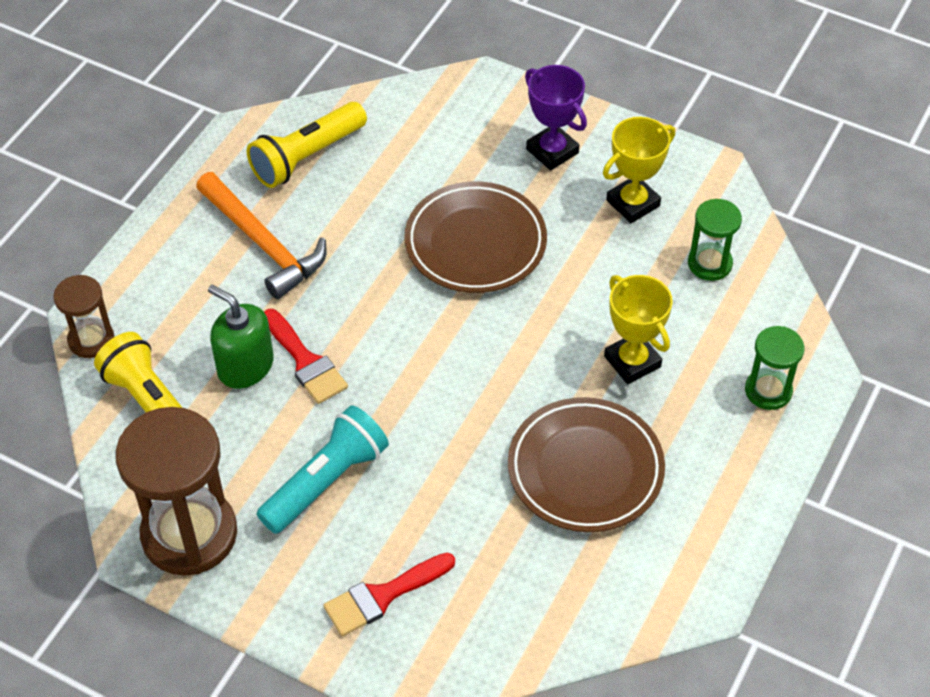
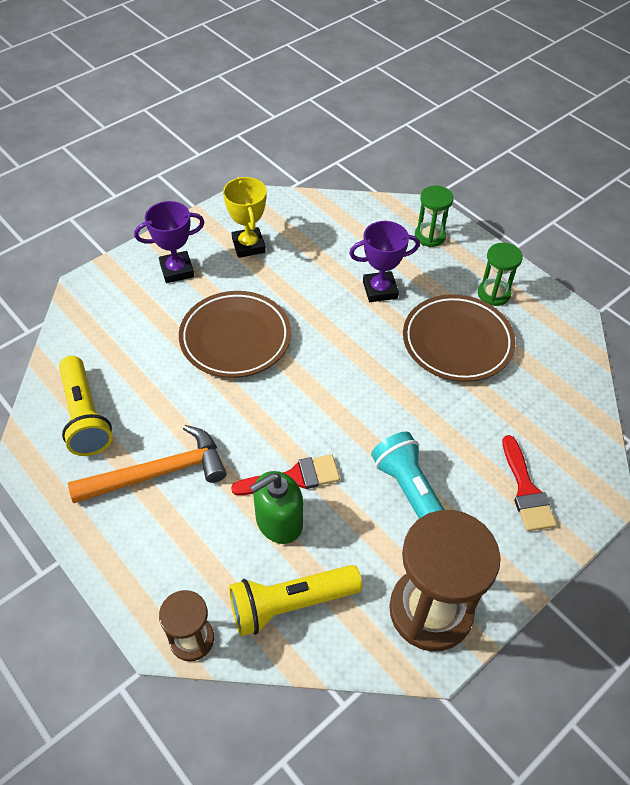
camera: 70 degrees left, 0 degrees up
(632, 361) = (380, 290): yellow trophy -> purple trophy
(709, 263) = (319, 227): green hourglass -> green hourglass (493, 294)

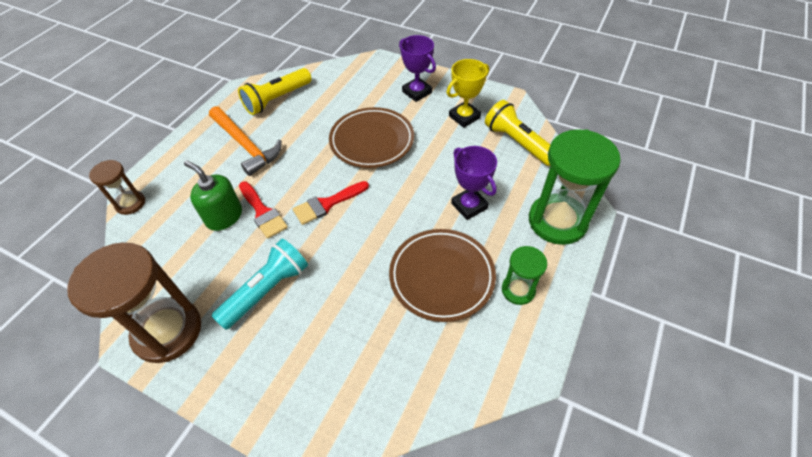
camera: 70 degrees right, 0 degrees up
(290, 604) = (161, 244): yellow flashlight -> yellow flashlight (518, 143)
(430, 236) = (557, 221): green hourglass -> green hourglass, size x1.92
(526, 490) = (298, 374): red brush -> red brush (327, 204)

